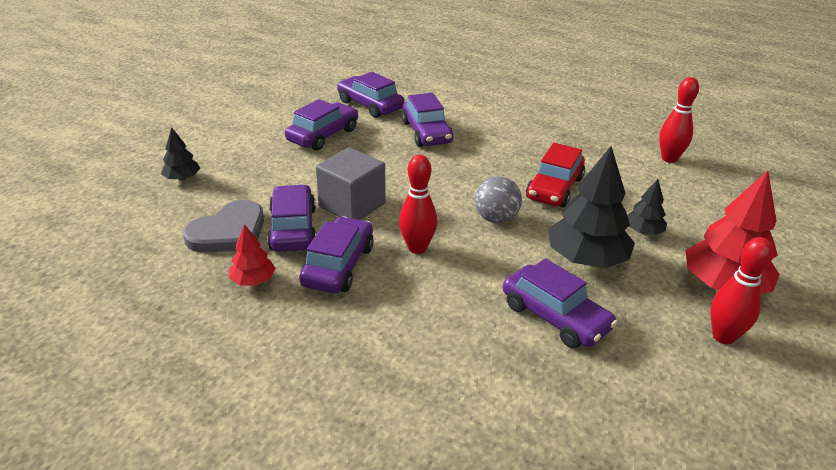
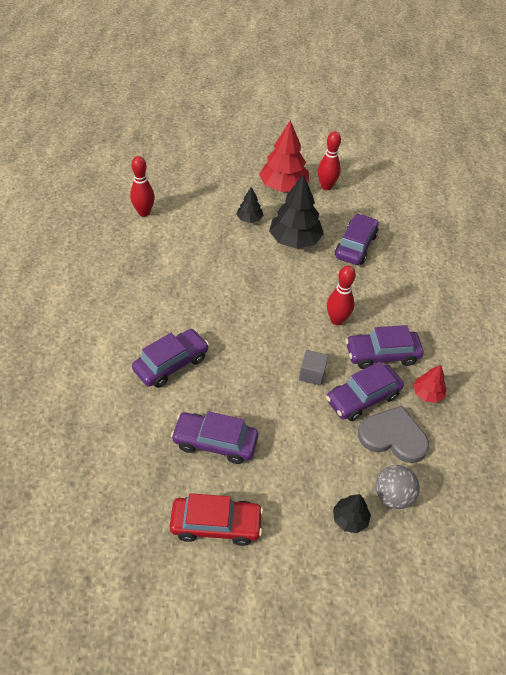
camera: 115 degrees left, 15 degrees up
(352, 205) = (312, 374): grey cube -> grey cube, size x0.58
(370, 105) = (133, 428): purple car -> none
(496, 218) = (278, 289): grey ball -> grey ball (392, 496)
(554, 188) = (220, 266): red car -> red car (216, 524)

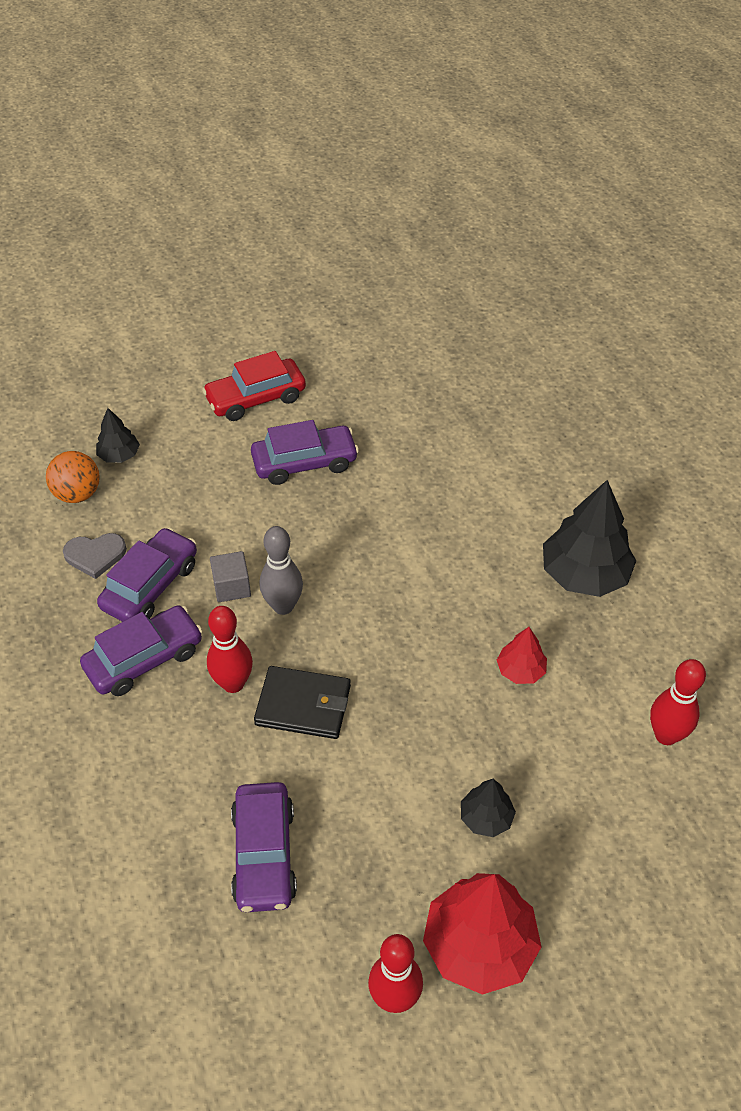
camera: 155 degrees right, 0 degrees up
(171, 364) = (418, 520): purple car -> none
(287, 348) = (283, 606): none -> grey bowling pin
(295, 240) = (378, 810): black tree -> black tree (584, 574)
(305, 294) = (303, 705): none -> black wallet
(392, 496) = (77, 494): grey ball -> orange ball
(393, 436) = (95, 555): grey heart -> grey heart, size x0.65
(427, 394) = (62, 630): red tree -> red tree (520, 670)

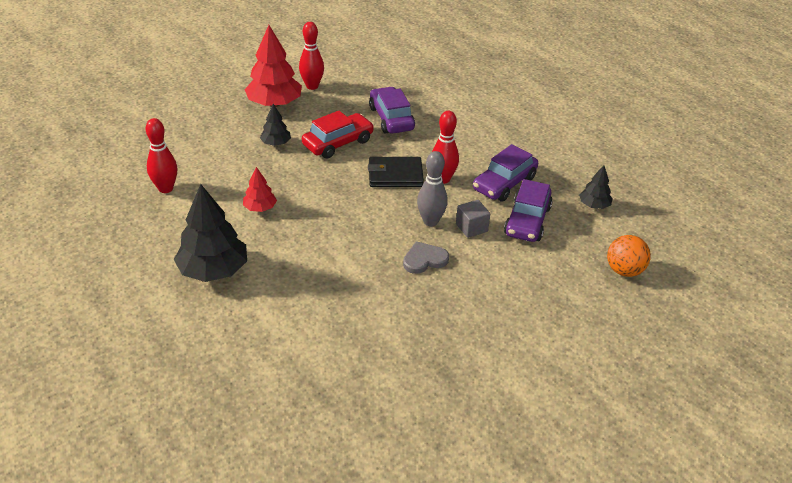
camera: 165 degrees right, 10 degrees down
(95, 555) = (578, 233): grey heart -> grey heart (424, 260)
(119, 455) = (616, 305): black tree -> black tree (594, 205)
(256, 398) = (533, 377): red car -> red car (338, 143)
(304, 463) = (460, 322): purple car -> none

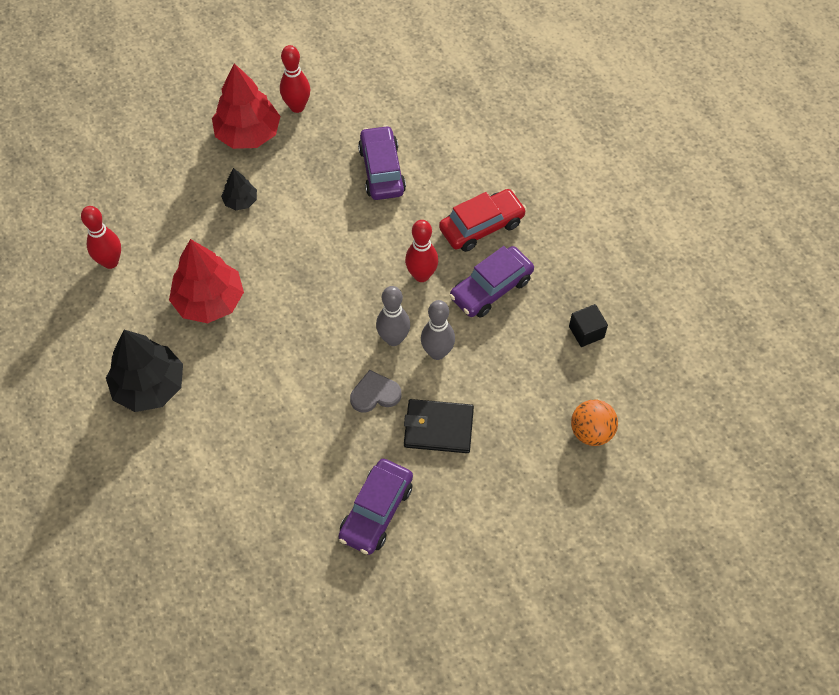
camera: 10 degrees right, 20 degrees up
(260, 208) = (209, 301): red tree -> red tree, size x1.95
(338, 143) = (312, 206): red car -> red car (481, 226)
(395, 175) = (368, 263): black wallet -> black wallet (438, 428)
(471, 227) = (437, 352): grey cube -> grey bowling pin
(527, 221) = (503, 348): purple car -> purple car (376, 511)
(594, 205) = (586, 332): black tree -> black cube

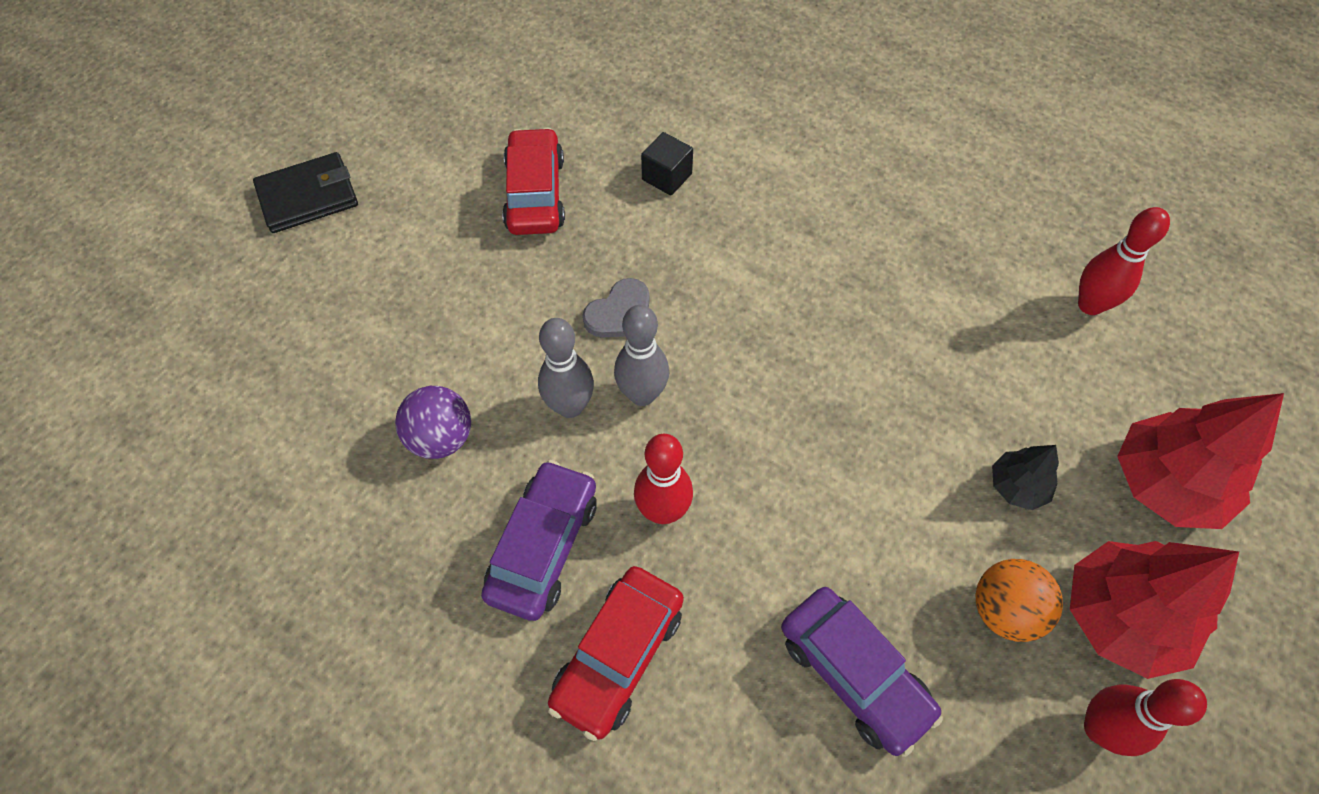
camera: 150 degrees right, 0 degrees up
(149, 386) = (893, 194): black tree -> none
(209, 301) = (920, 320): red tree -> red tree (1166, 483)
(376, 511) = (535, 194): purple car -> red car
(438, 428) = (513, 312): black wallet -> black wallet (308, 196)
(517, 370) = (441, 438): none -> purple ball
(586, 332) = (359, 551): black cube -> black cube (667, 177)
(591, 432) = (300, 405): orange ball -> orange ball (1004, 610)

